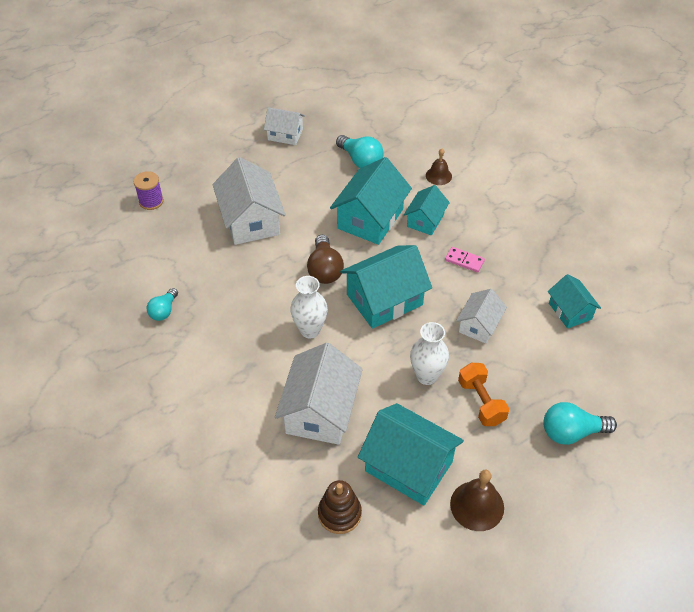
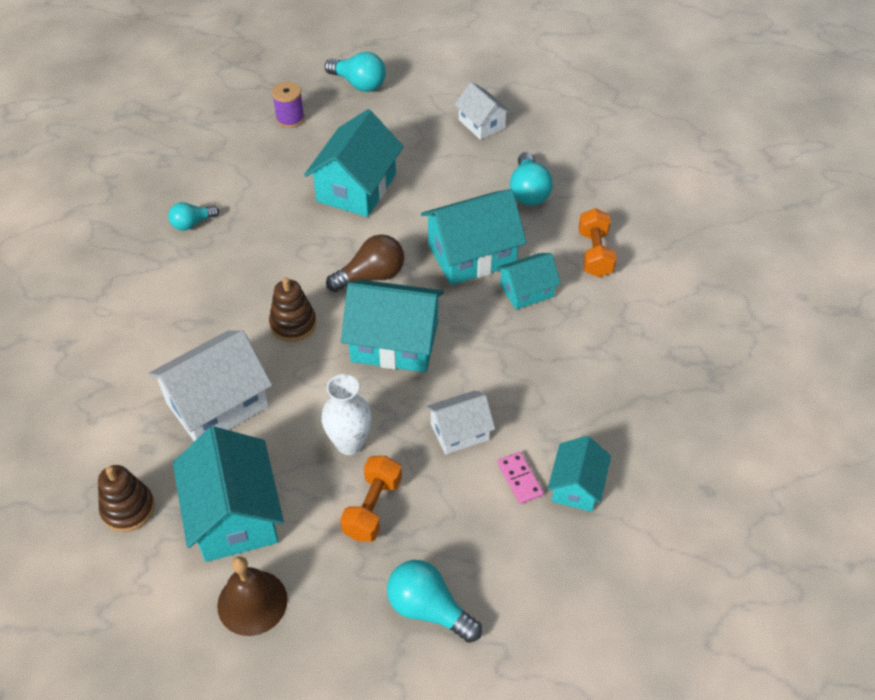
camera: 40 degrees right, 0 degrees up
(173, 152) = (359, 84): none -> turquoise light bulb
(251, 220) = (356, 188): white house -> turquoise house
(310, 330) = (293, 324): white vase -> brown stacking toy
(324, 269) = (371, 276): brown light bulb -> brown light bulb turned 150 degrees counterclockwise
(438, 176) = (594, 254): brown bell -> orange dumbbell
(464, 261) = (520, 357): pink domino -> pink domino (520, 479)

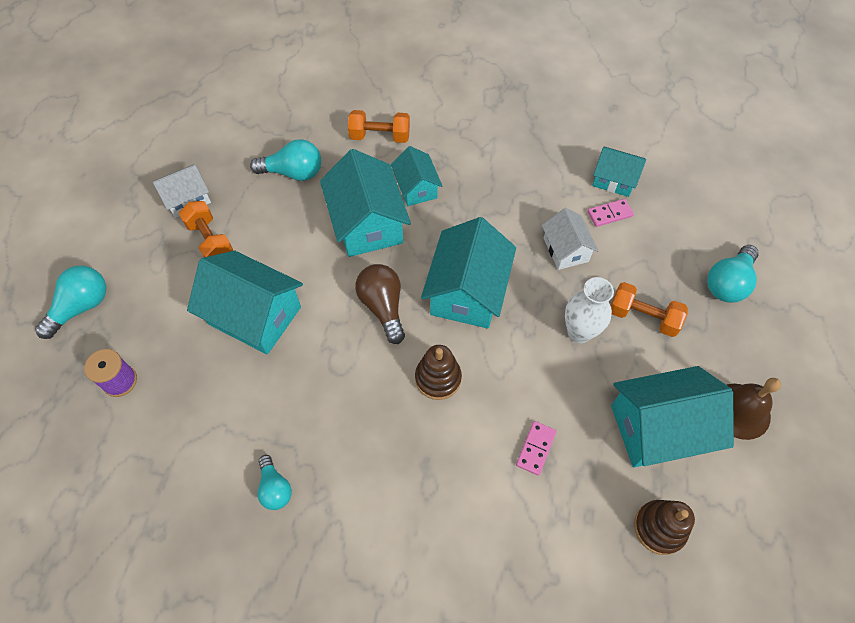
camera: 85 degrees left, 10 degrees up
(217, 404) = (535, 448): white house -> pink domino
(435, 147) = (210, 241): none -> orange dumbbell

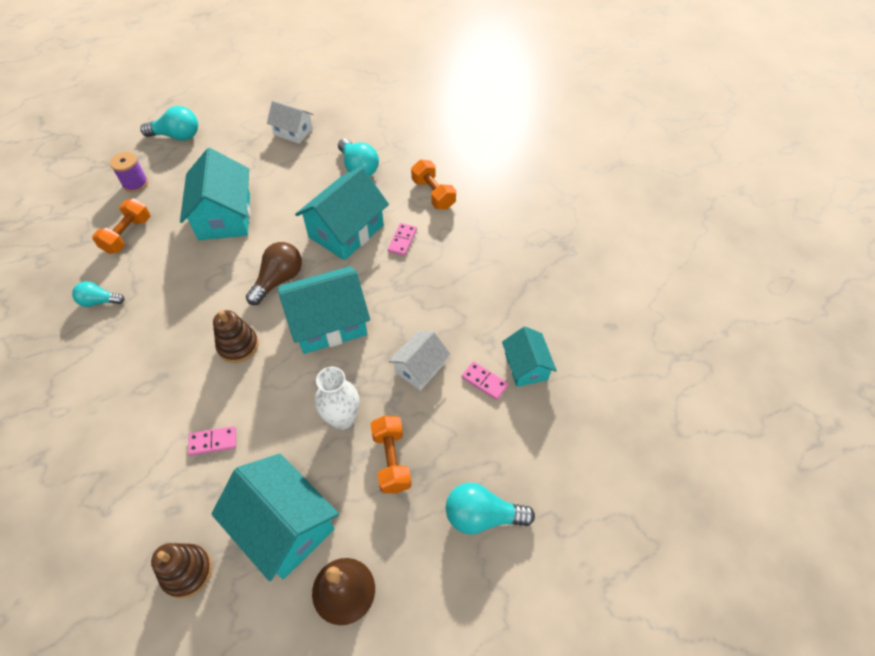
camera: 55 degrees right, 5 degrees down
(210, 241) = (268, 161): orange dumbbell -> orange dumbbell (127, 235)
(275, 488) = (99, 301): turquoise light bulb -> turquoise light bulb turned 60 degrees clockwise
(416, 188) = (402, 240): turquoise house -> pink domino

